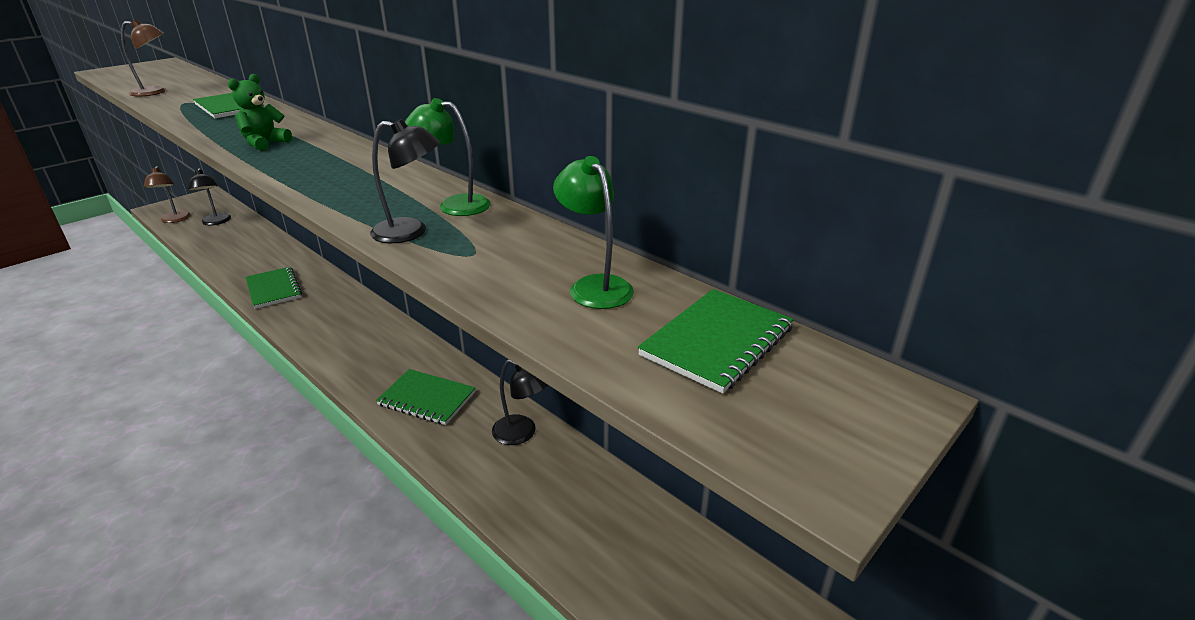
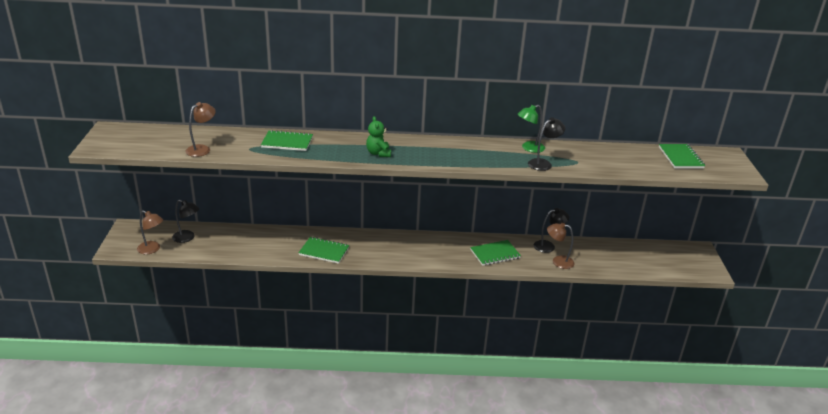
camera: 45 degrees left, 0 degrees up
(488, 467) = (558, 261): none -> brown lamp
(594, 286) = (628, 156): green lamp -> none

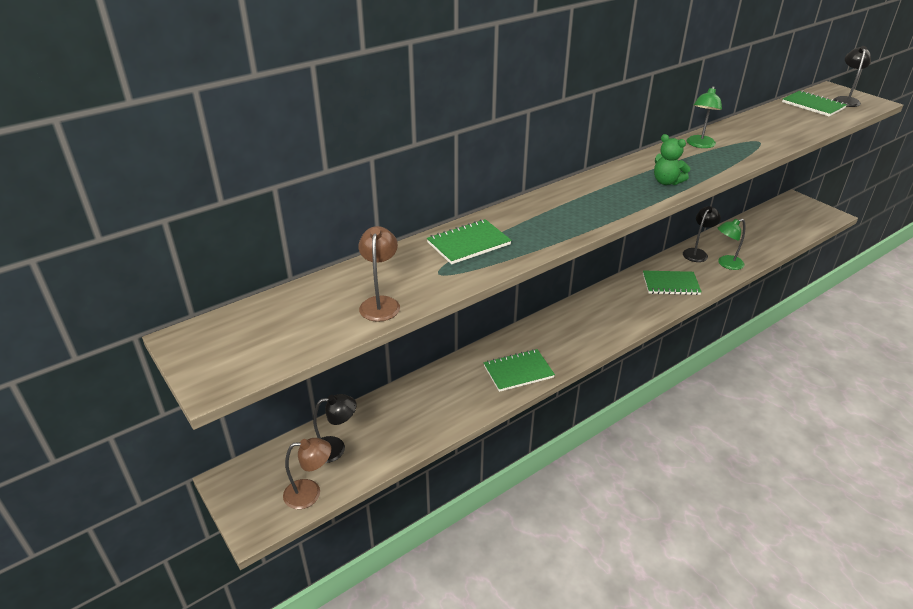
camera: 35 degrees left, 5 degrees up
(378, 153) = (587, 211): green teddy bear -> green teddy bear (666, 182)
(495, 254) = (670, 284): green notebook -> green notebook turned 60 degrees clockwise
(543, 163) = (739, 155): black lamp -> black lamp (845, 100)
(558, 261) = (726, 264): brown lamp -> green lamp

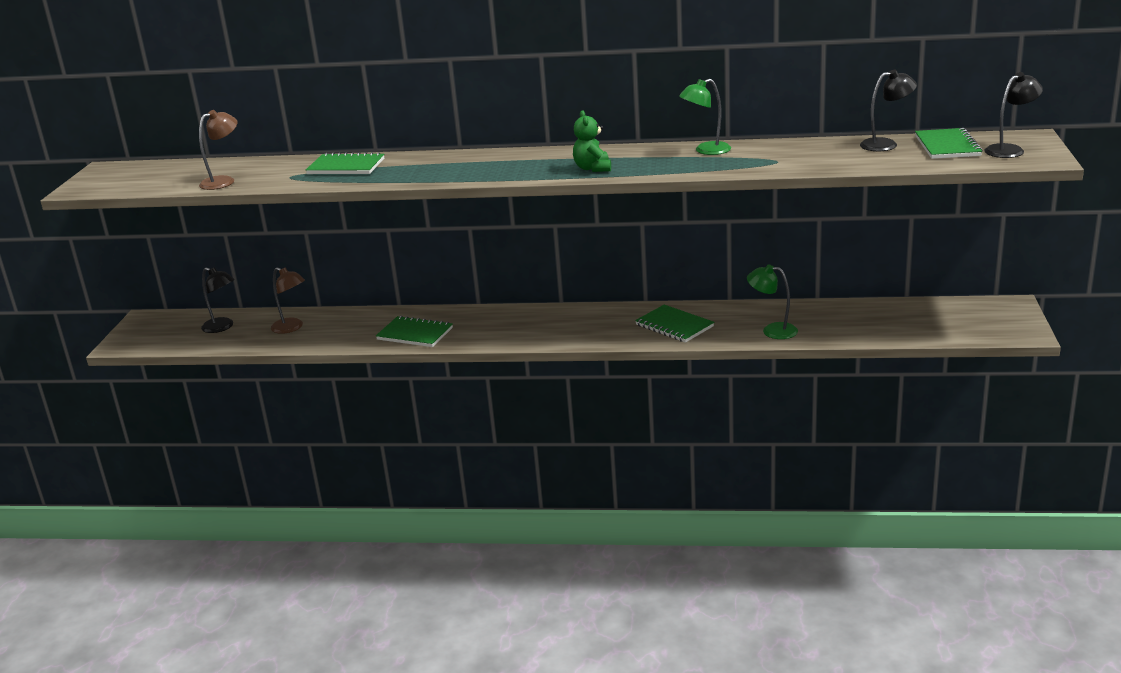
camera: 45 degrees right, 10 degrees down
(310, 493) = (171, 342): brown lamp -> brown lamp (292, 328)
(697, 253) = (761, 312): black lamp -> black lamp (886, 144)

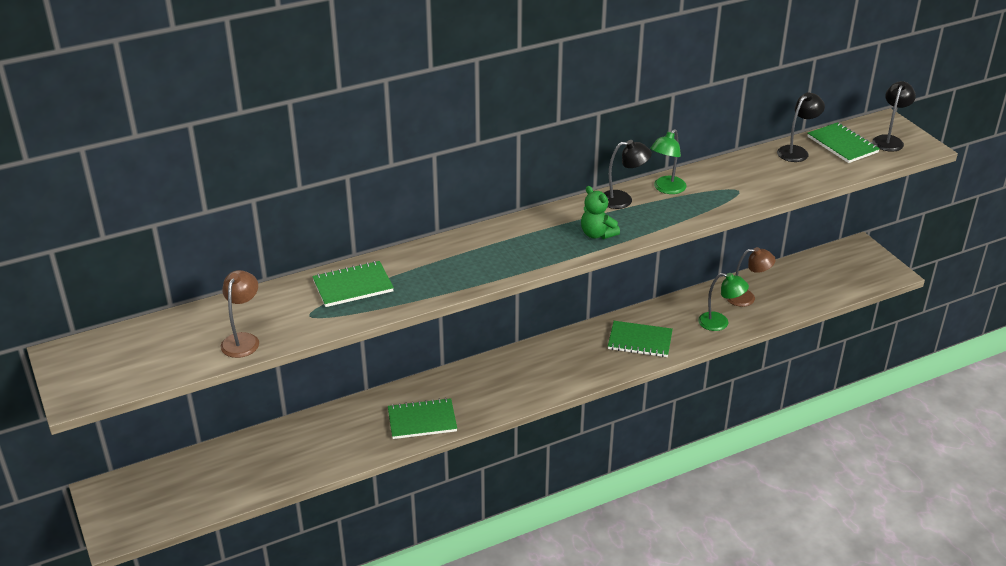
camera: 35 degrees left, 10 degrees up
(222, 327) = (209, 474): black lamp -> black lamp (623, 200)
(292, 328) = (288, 451): brown lamp -> brown lamp (746, 297)
(772, 330) = (720, 323): green lamp -> green lamp turned 150 degrees counterclockwise

